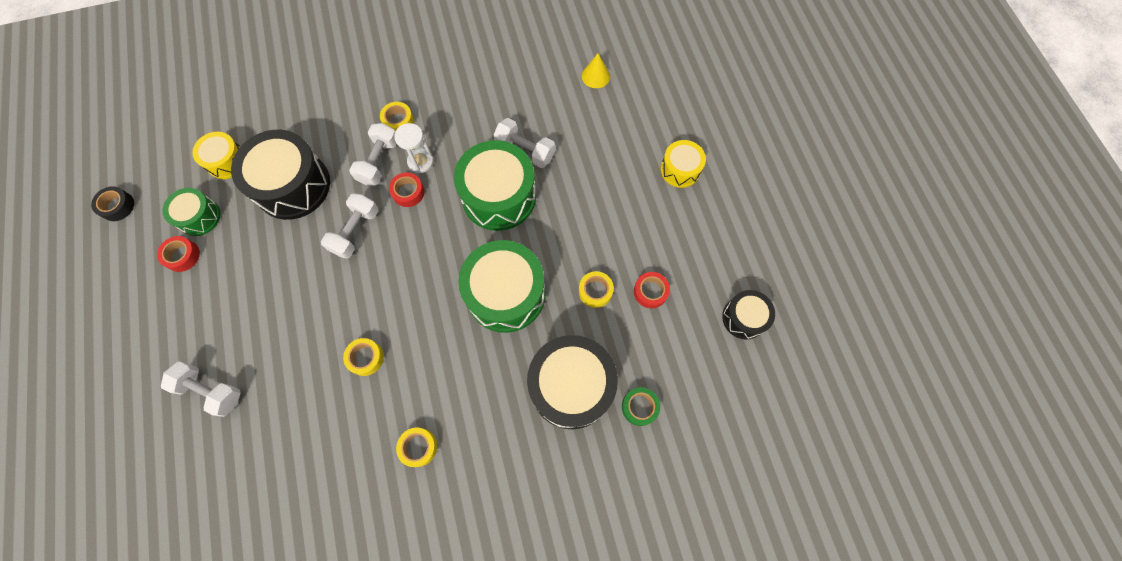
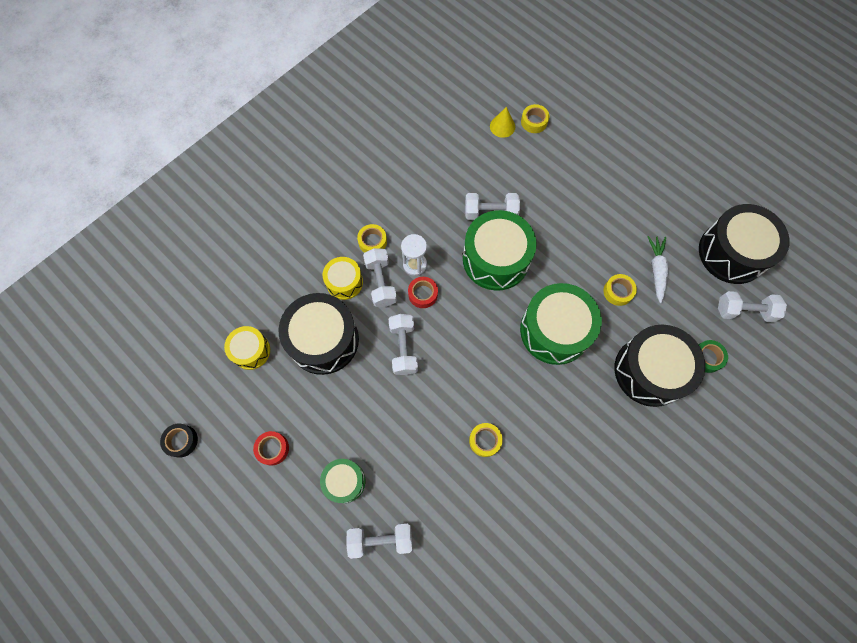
camera: 30 degrees left, 0 degrees up
(199, 217) = (262, 409): green drum -> green drum (344, 481)
(418, 447) = (573, 482): yellow tape -> yellow tape (534, 122)
(650, 292) = (656, 270): red tape -> white carrot
(680, 169) = (614, 167): yellow drum -> yellow drum (344, 282)
(714, 383) = (744, 311): none -> white dumbbell
(744, 318) = (732, 253): black drum -> black drum, size x1.84

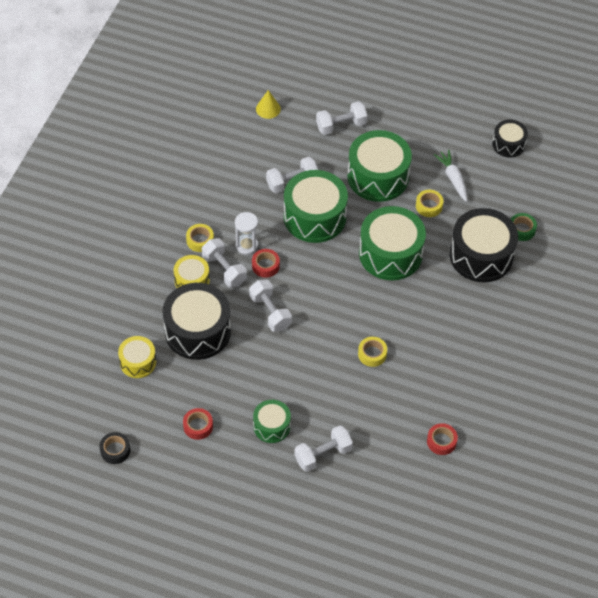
camera: 25 degrees left, 15 degrees down
(512, 581) = (441, 441): none -> red tape
(534, 122) = (294, 96): yellow tape -> none
(579, 239) = (378, 177): none -> green drum
(732, 253) = (508, 144): black drum -> black drum, size x0.54
(744, 311) = (536, 185): white dumbbell -> white dumbbell (341, 125)

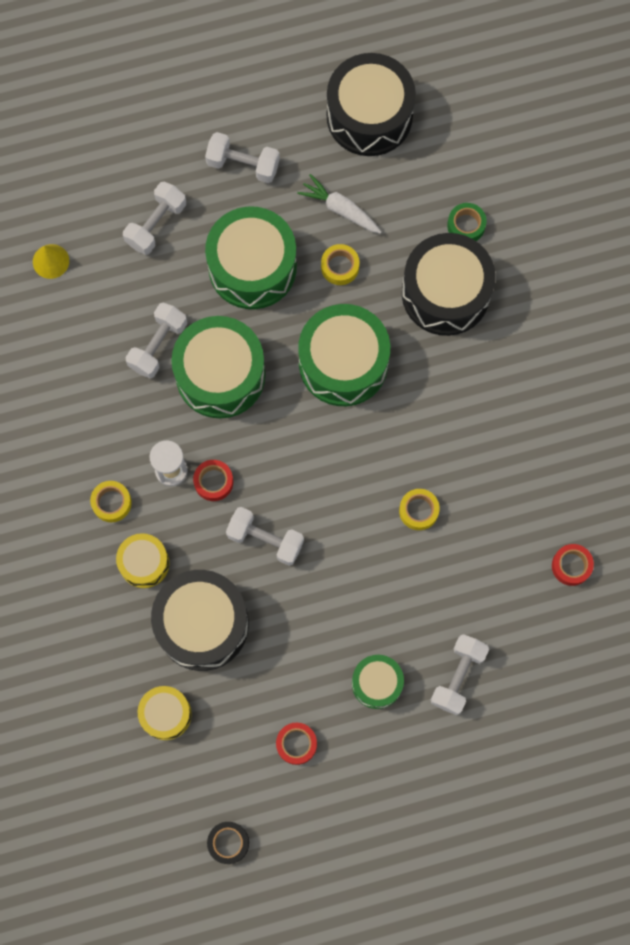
camera: 35 degrees left, 20 degrees up
(224, 270) = (170, 521): white dumbbell -> white dumbbell (243, 164)
(508, 144) = (369, 116): black drum -> black drum, size x1.84

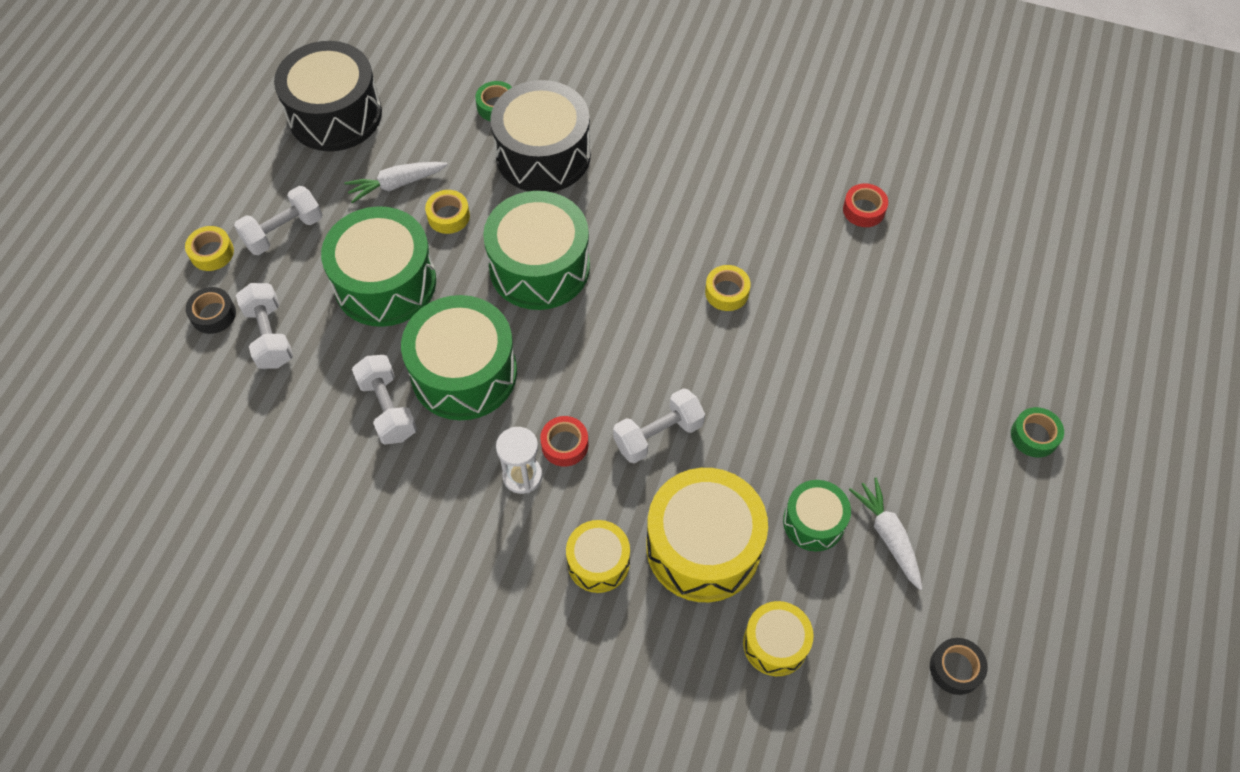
camera: 55 degrees left, 15 degrees down
(51, 261) = (215, 451): yellow cone -> none
(111, 503) = (511, 553): yellow tape -> yellow tape (212, 253)
(145, 174) = (213, 314): none -> black tape
(202, 624) = (703, 547): black drum -> yellow drum
(296, 744) = (888, 536): red tape -> white carrot
(377, 683) = (871, 426): green drum -> green drum (813, 522)
(451, 804) = (1034, 436): none -> green tape
(458, 676) = (909, 355): white dumbbell -> none

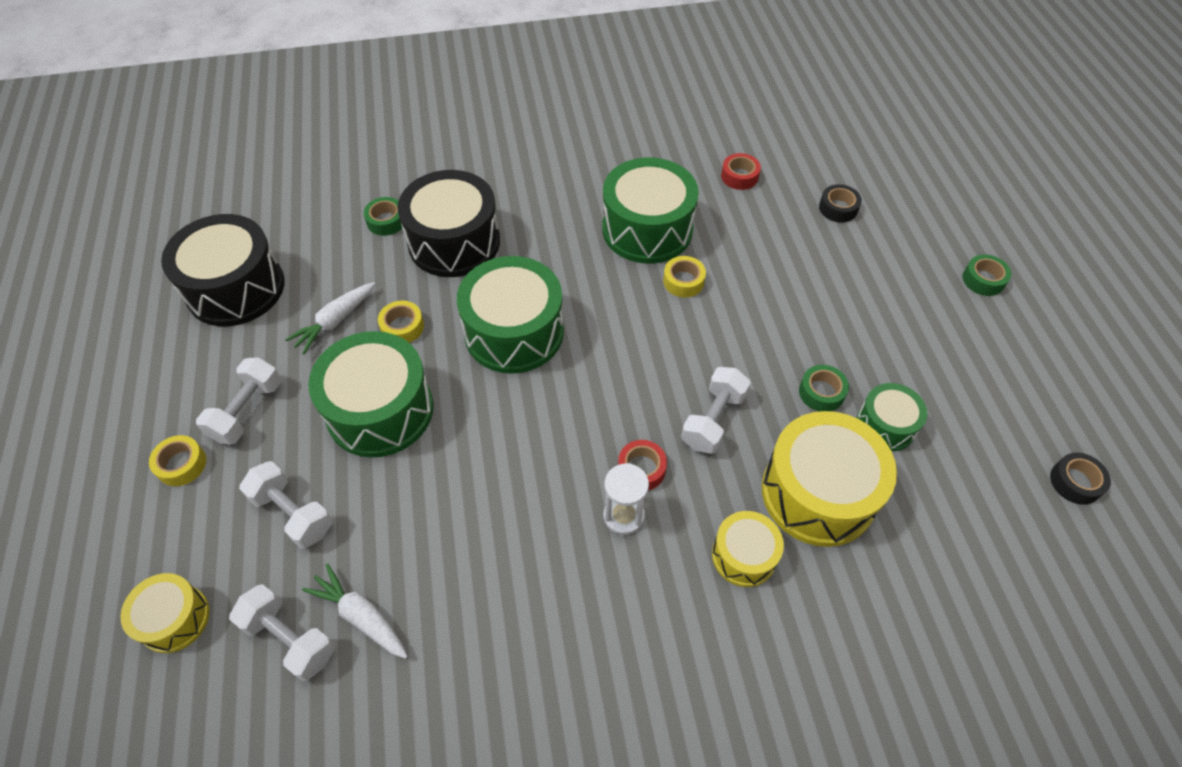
camera: 30 degrees left, 5 degrees down
(213, 314) = (219, 522): black tape -> black tape (838, 208)
(388, 408) = (457, 521): white dumbbell -> white dumbbell (290, 639)
(464, 373) = (508, 453): green drum -> green drum (647, 229)
(775, 644) = (934, 541): yellow drum -> yellow drum (174, 619)
(777, 461) = (821, 392): none -> green tape
(888, 536) = (946, 406): white carrot -> white carrot (361, 616)

